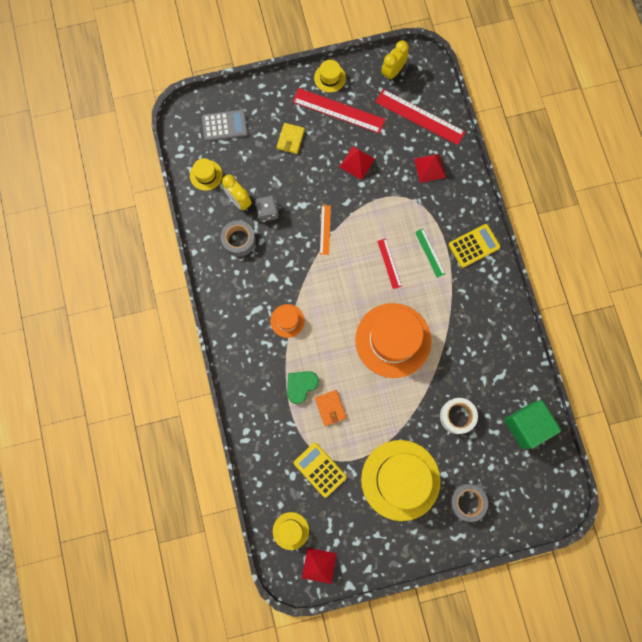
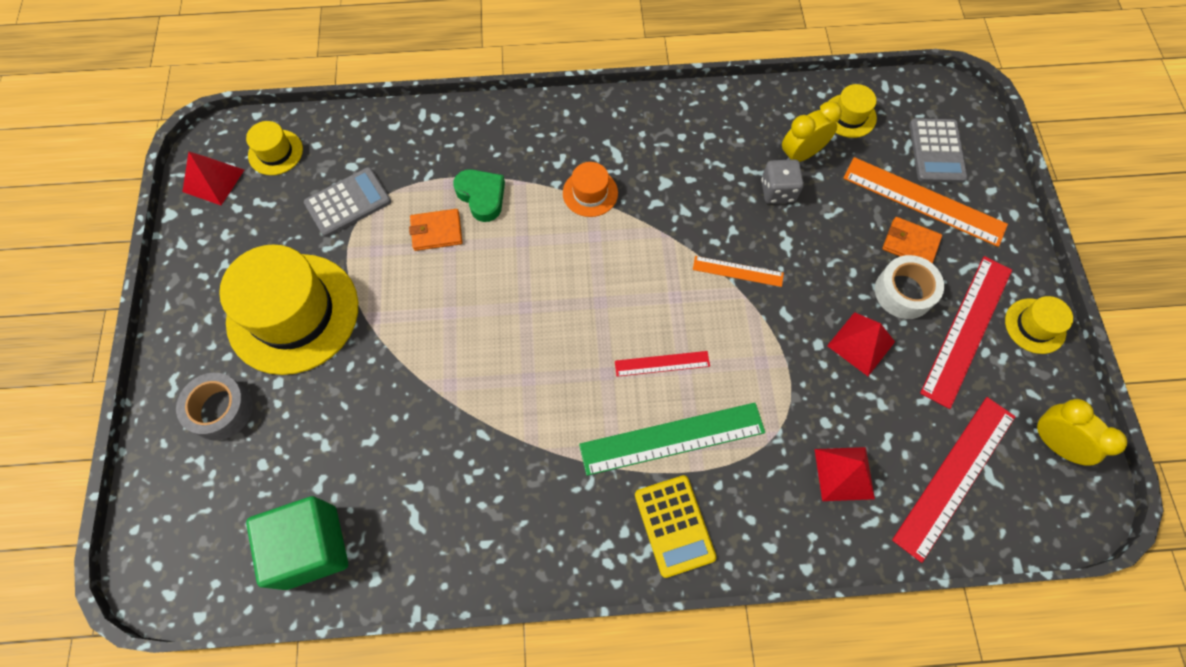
camera: 100 degrees right, 10 degrees down
(239, 240) = (733, 145): grey tape -> none
(261, 132) = (923, 201): none -> orange ruler
(290, 139) = (910, 243): yellow wallet -> orange wallet
(320, 469) = (348, 202): yellow calculator -> grey calculator
(393, 340) = (523, 344): orange hat -> none
(429, 253) = (672, 438): green ruler -> green ruler, size x1.88
(457, 416) = (365, 424): white tape -> white tape (903, 292)

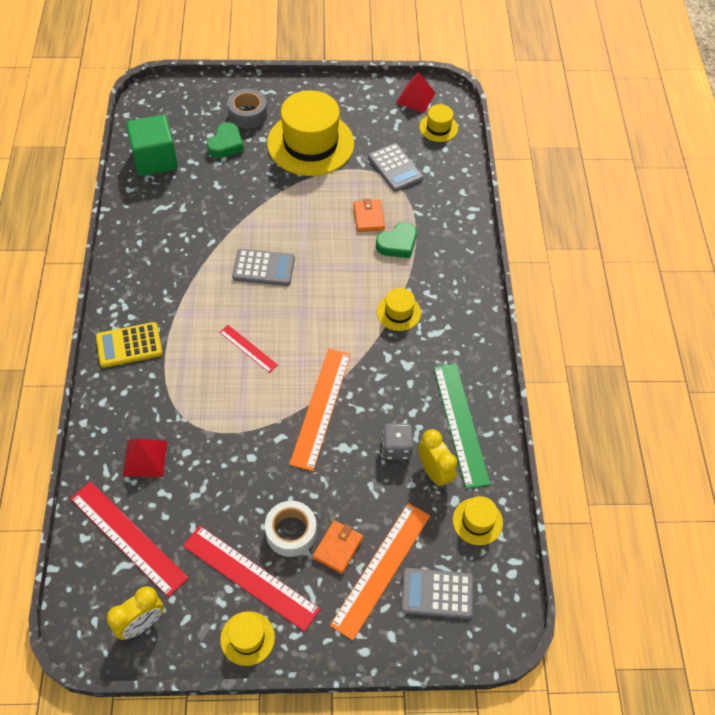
camera: 90 degrees right, 10 degrees down
(285, 436) = (226, 144): none -> green heart
(528, 357) = (263, 268): none -> grey calculator
(590, 193) = (398, 312): orange hat -> yellow hat
(662, 363) = (248, 348): red ruler -> red ruler turned 45 degrees counterclockwise
(672, 438) = (190, 350): green ruler -> green ruler (460, 424)
(738, 271) = (321, 408): orange ruler -> orange ruler, size x1.88
(861, 344) = (247, 489): red pyramid -> none

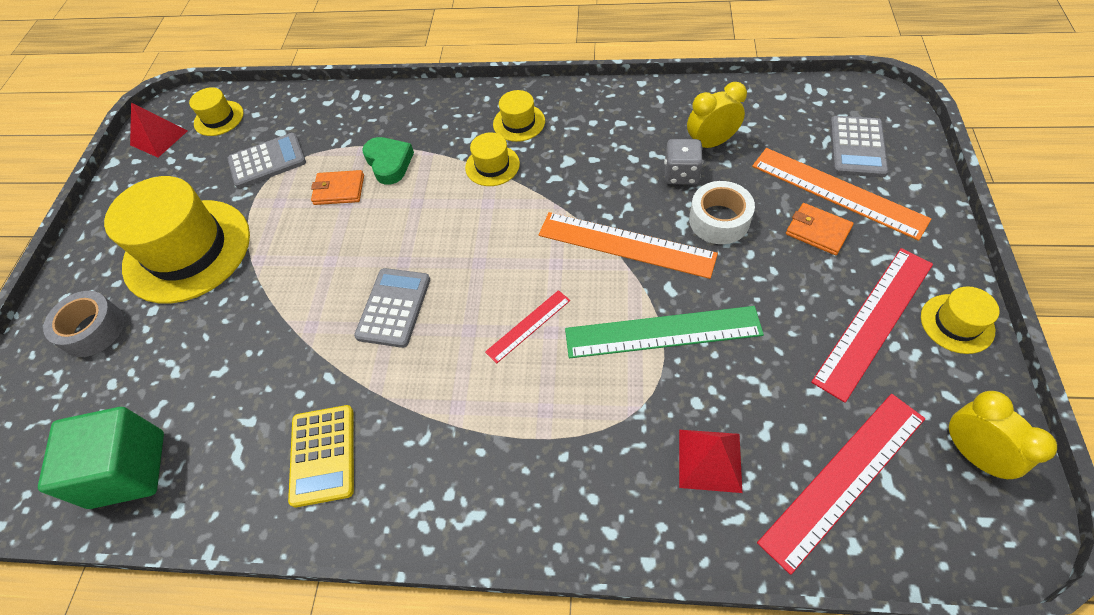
camera: 75 degrees left, 0 degrees up
(129, 345) = (505, 494): yellow calculator -> yellow calculator (323, 455)
(226, 144) = (141, 359): green heart -> none
(291, 532) = (804, 277): white tape -> white tape (719, 220)
(460, 424) = (649, 119): green ruler -> green ruler (662, 332)
(477, 521) = (767, 112): yellow hat -> yellow hat (519, 123)

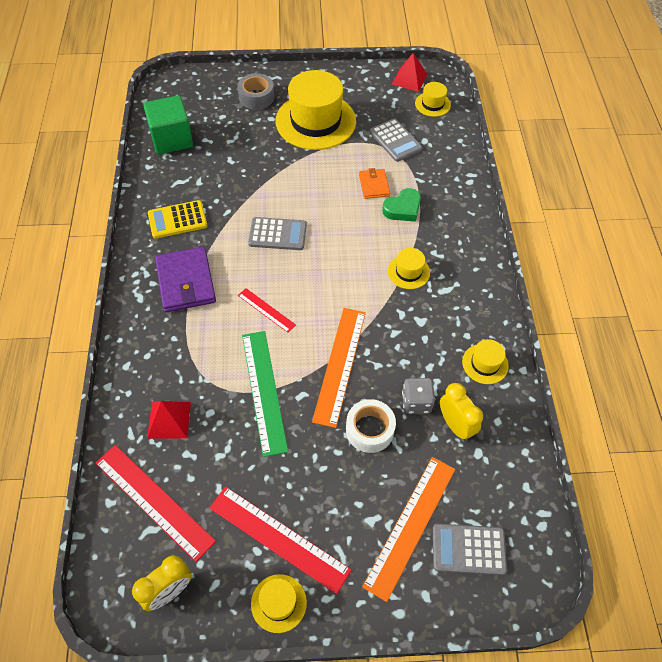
camera: 75 degrees right, 0 degrees up
(457, 439) = (186, 282): none -> purple wallet
(519, 123) = (457, 284): yellow hat -> yellow hat (485, 364)
(818, 231) = (365, 505): orange wallet -> none

